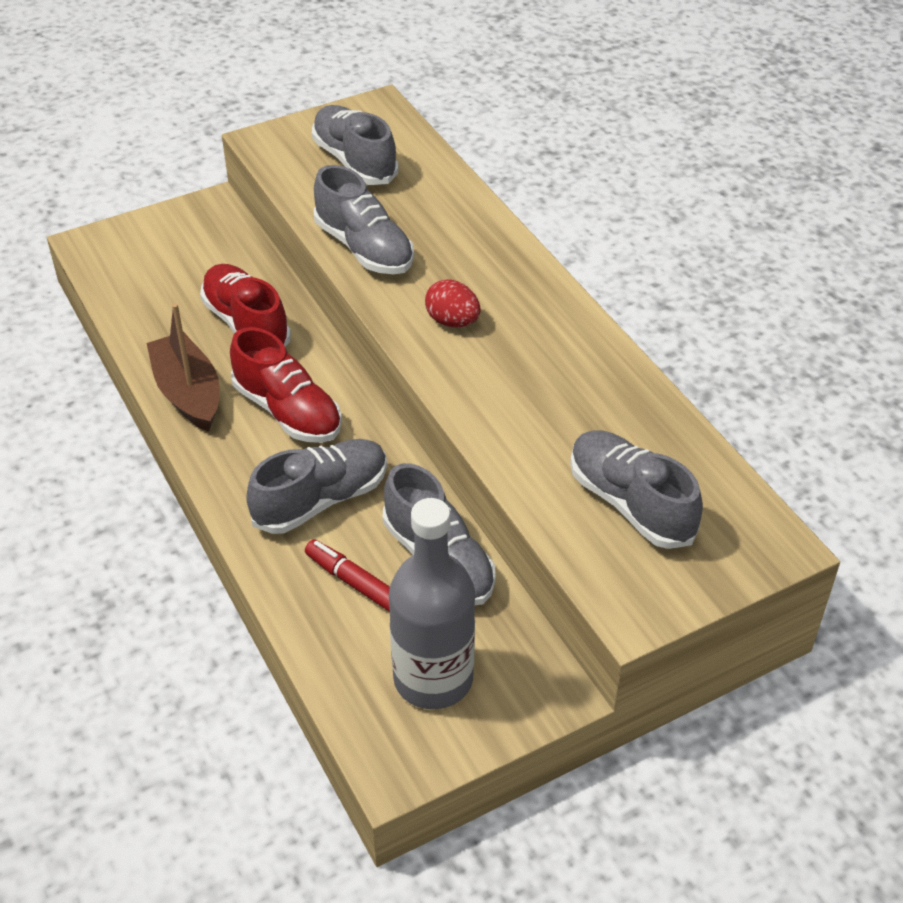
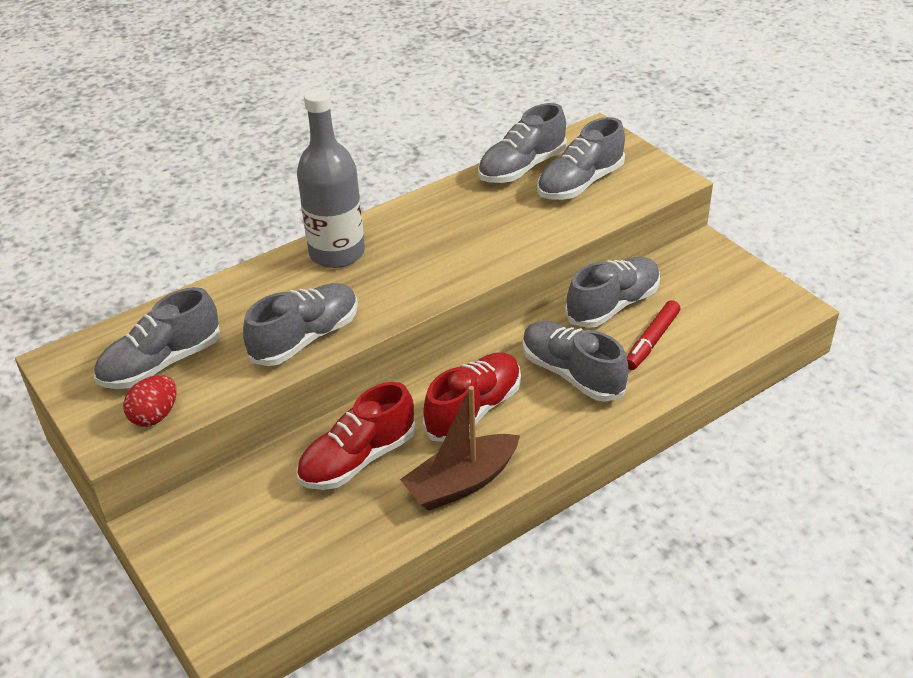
camera: 95 degrees left, 5 degrees down
(433, 678) = (717, 297): grey bottle -> grey bottle (337, 253)
(452, 321) = (403, 276): red egg -> red egg (155, 416)
(676, 447) = (522, 168): none -> grey shoe

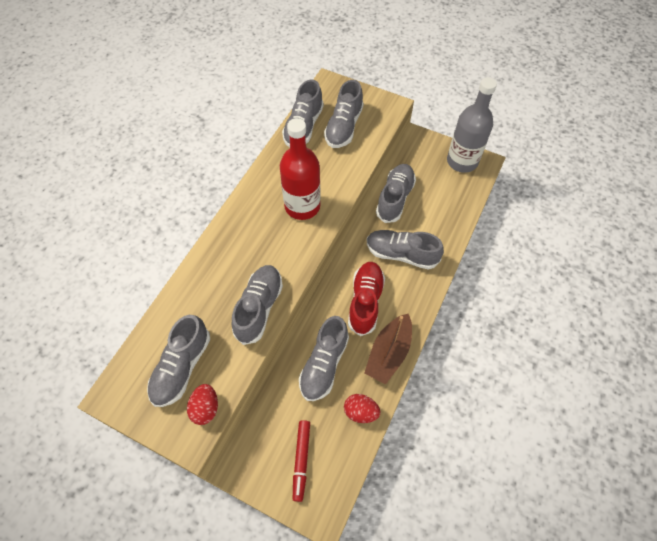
camera: 30 degrees left, 20 degrees up
(337, 253) = (235, 235): grey bottle -> grey bottle (462, 161)
(358, 459) = (324, 364): red shoe -> grey shoe
(366, 535) = (360, 412): none -> red egg
(451, 251) = (302, 206): none -> red bottle
(652, 341) = (428, 214): red marker -> red marker (301, 460)

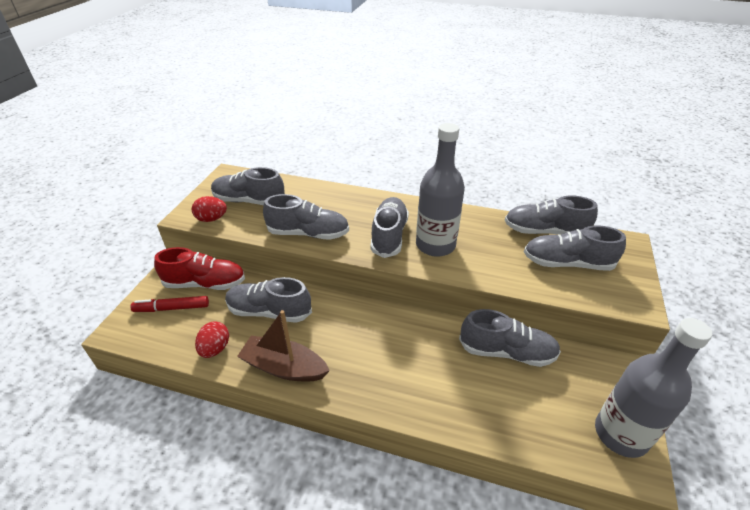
camera: 80 degrees right, 20 degrees down
(302, 206) = (435, 245): red bottle -> grey bottle
(365, 302) = (348, 338): red shoe -> red shoe (205, 283)
(401, 254) = (422, 367): grey shoe -> grey shoe (389, 235)

